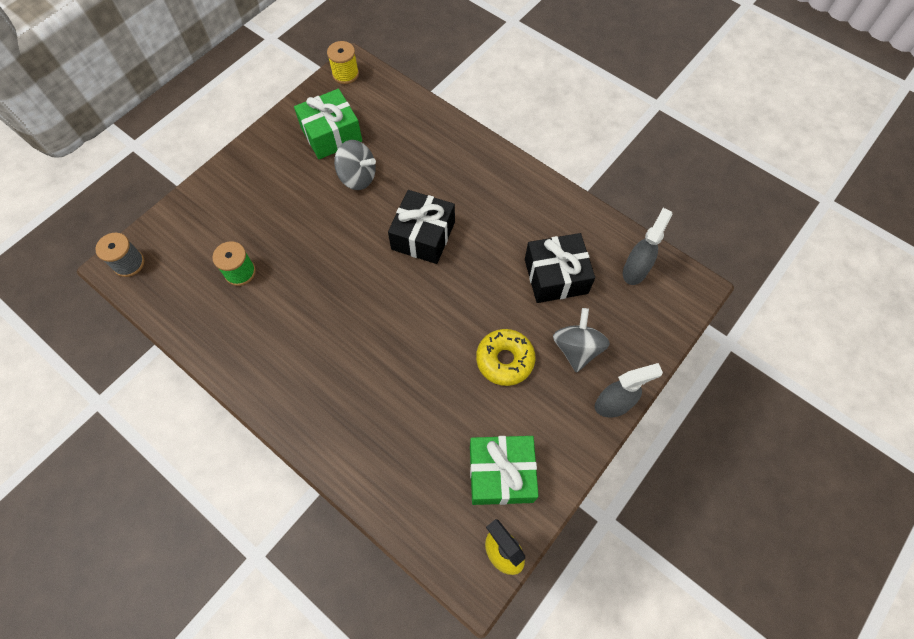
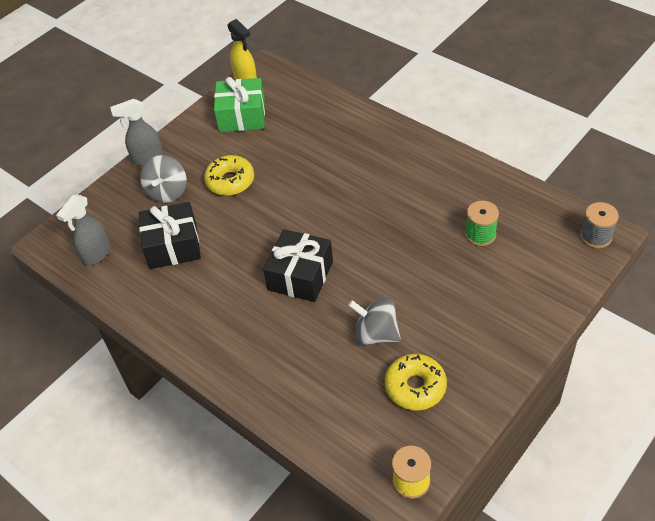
camera: 175 degrees left, 15 degrees down
(331, 134) = (415, 387): green gift -> yellow donut

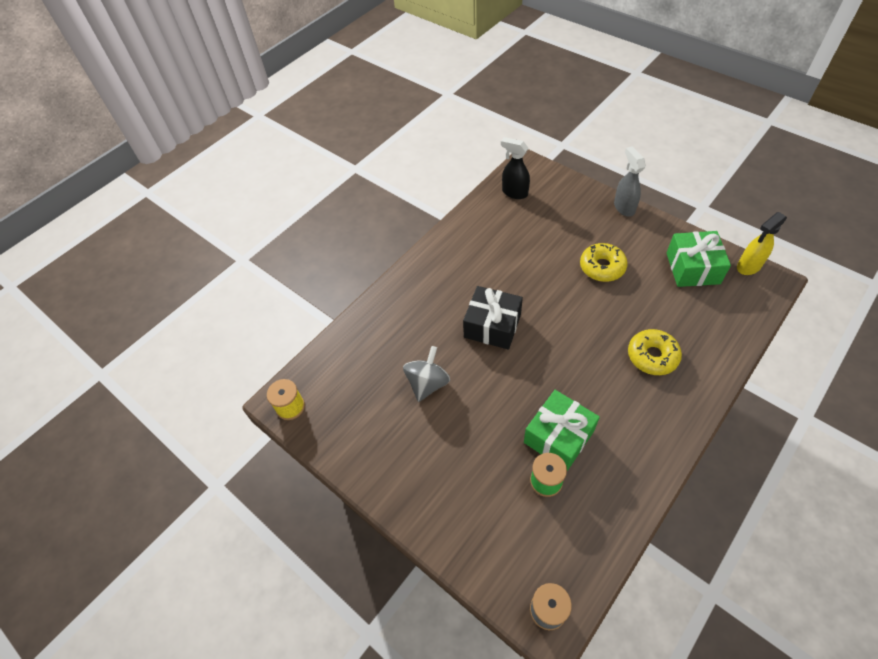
camera: 90 degrees right, 5 degrees up
(96, 254) = (514, 193): grey spray bottle -> black spray bottle
(167, 192) = (584, 226): grey spinning top -> none
(173, 246) = (524, 237): black gift -> none
(415, 387) = (372, 413): yellow donut -> yellow donut (652, 356)
(434, 224) = (559, 437): none -> green gift

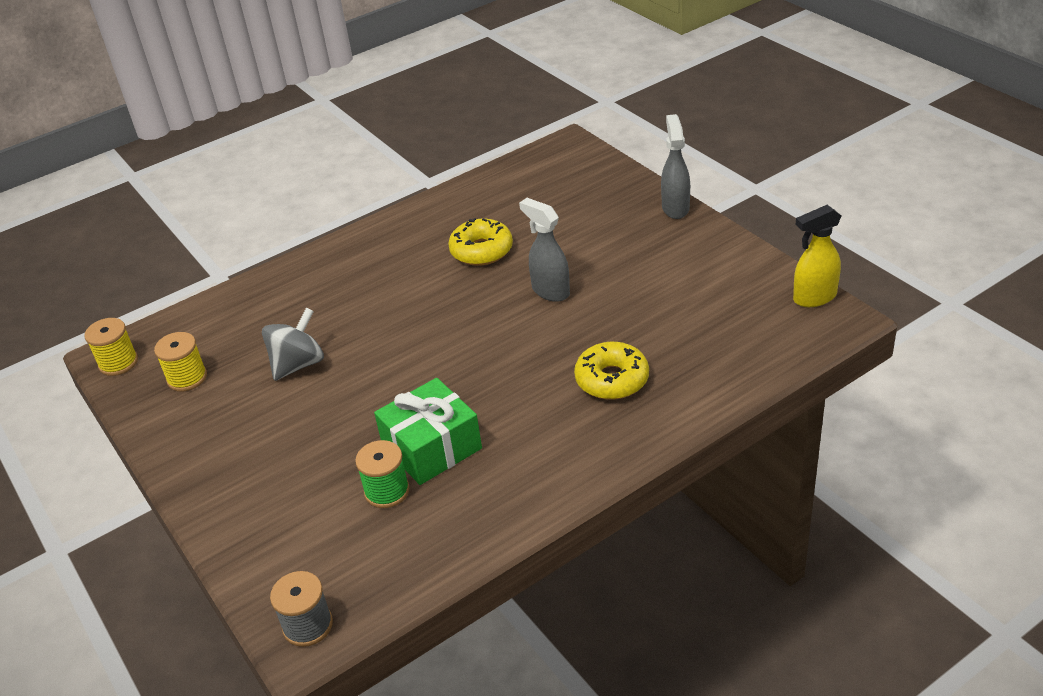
camera: 15 degrees right, 15 degrees down
(350, 411) = (187, 378): none -> yellow spool
(492, 326) = (417, 315): black gift -> none
(514, 193) = (533, 174): black spray bottle -> none
(574, 289) = (550, 291): none -> grey spray bottle
(602, 267) = (603, 271): yellow donut -> yellow donut (481, 250)
(692, 268) = (731, 289): green gift -> none

